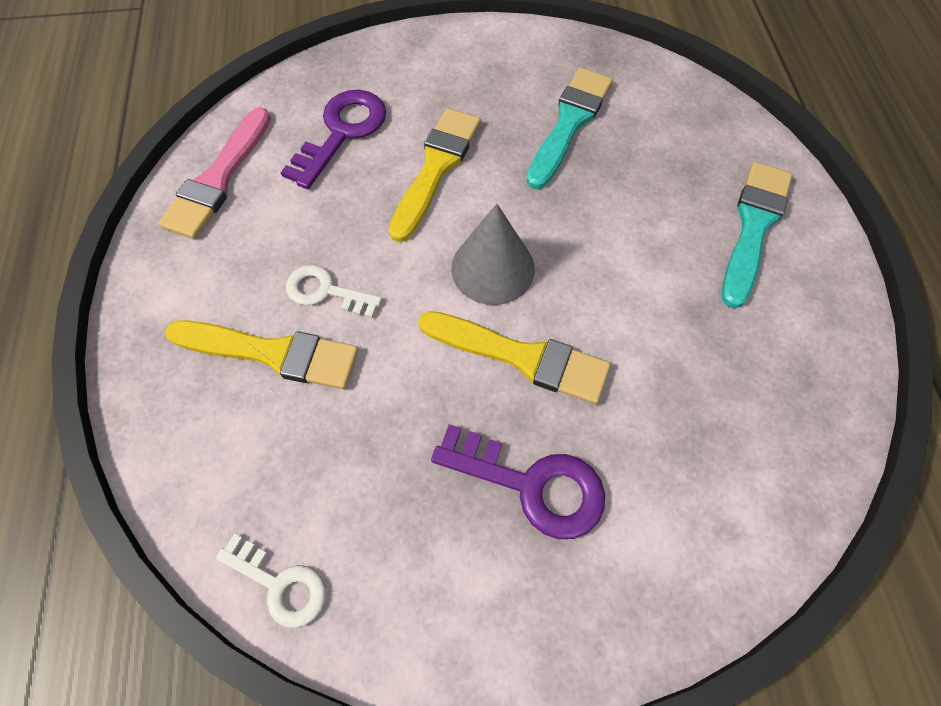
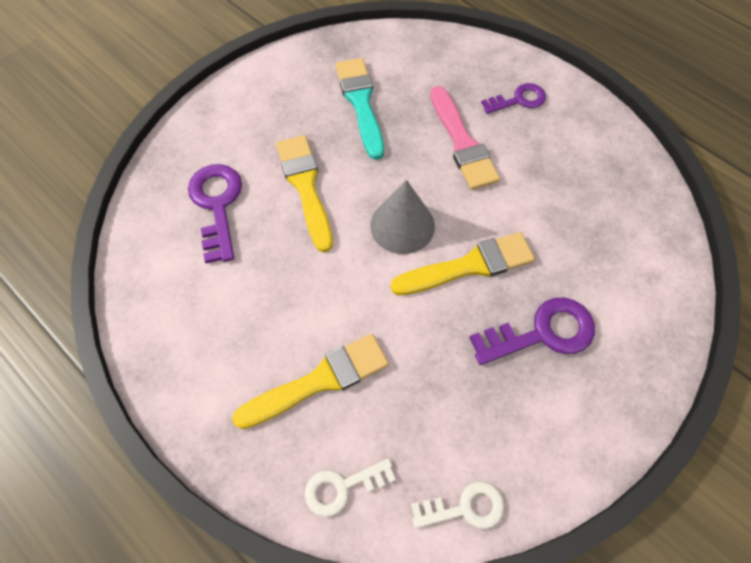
camera: 40 degrees left, 0 degrees up
(218, 179) = (159, 298): pink brush -> pink brush (462, 143)
(325, 291) = (314, 316): white key -> white key (342, 487)
(753, 227) = (519, 100): turquoise brush -> purple key

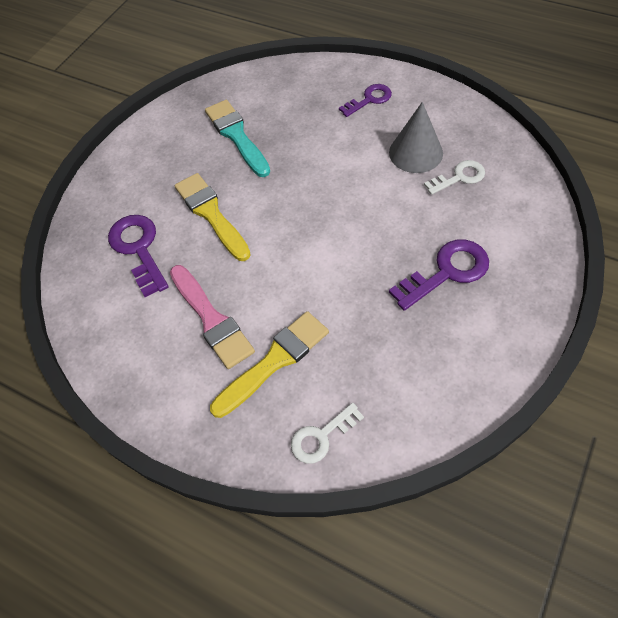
camera: 10 degrees left, 5 degrees down
(402, 225) = (304, 222): grey cone -> grey cone (415, 153)
(462, 143) = (333, 145): pink brush -> pink brush (212, 319)
(465, 507) = (428, 421): white key -> white key (459, 177)
(469, 265) = (370, 238): yellow brush -> none

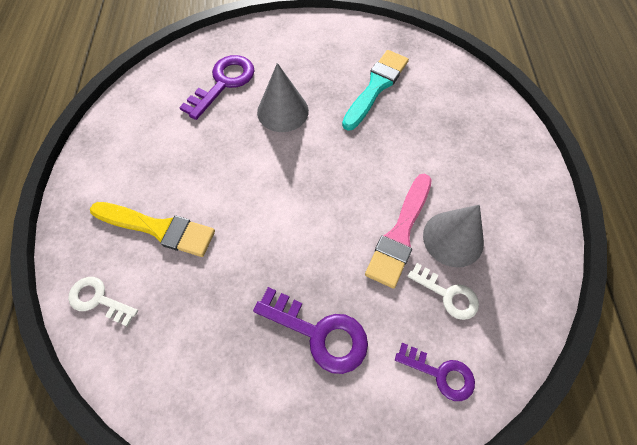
camera: 55 degrees right, 5 degrees up
(211, 214) = (282, 111): yellow brush -> grey cone
(212, 319) = (180, 164): pink brush -> pink brush (400, 234)
(369, 99) = (493, 167): purple key -> purple key (440, 373)

